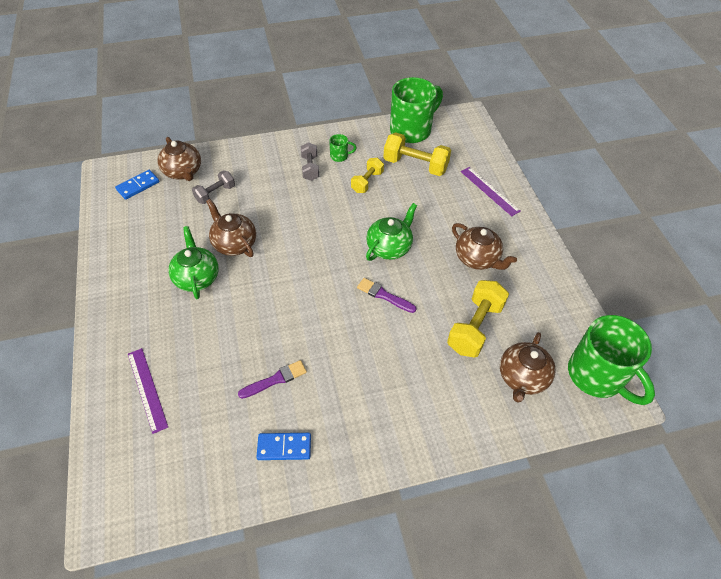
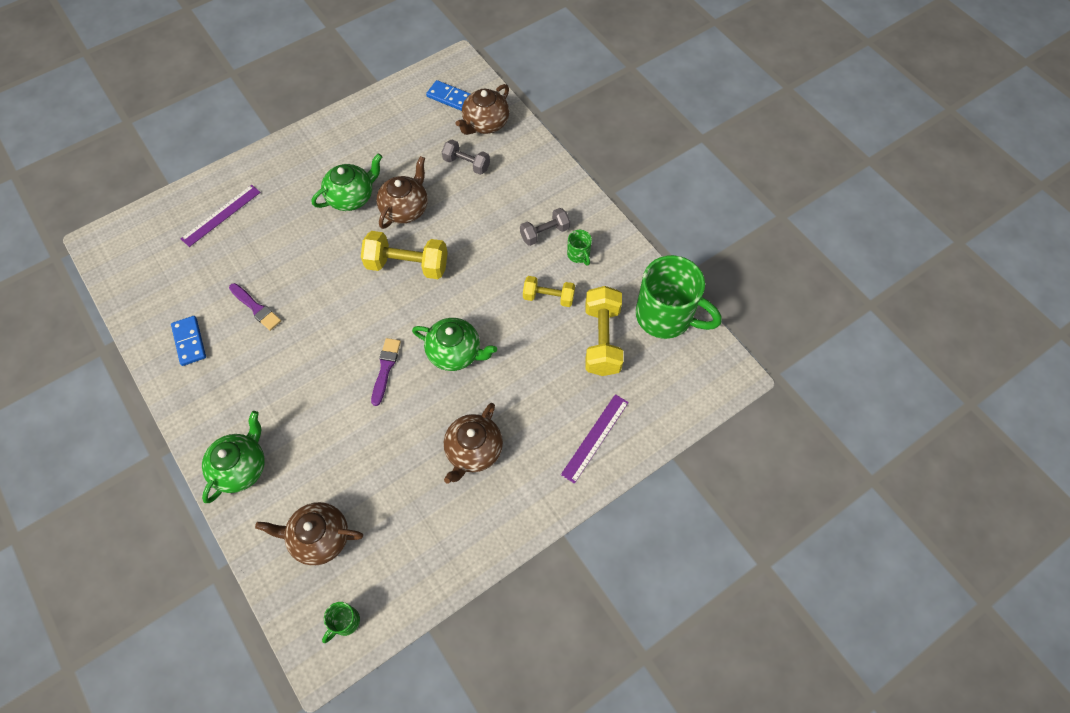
camera: 70 degrees right, 10 degrees up
(438, 425) = (241, 467): none -> green teapot
(475, 327) = (372, 472): yellow dumbbell -> yellow dumbbell (407, 265)
(597, 376) = (345, 622): green mug -> green mug, size x0.42

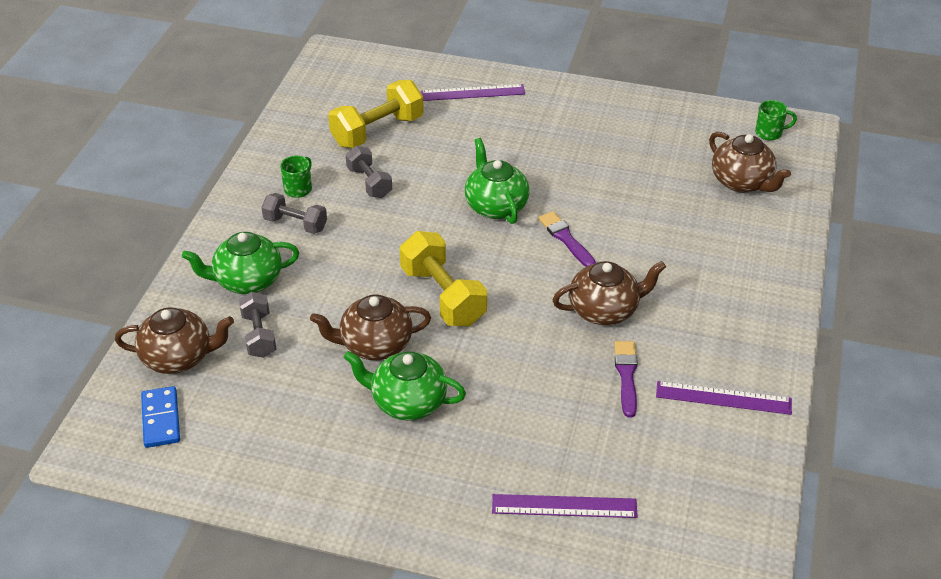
camera: 130 degrees left, 20 degrees down
(189, 341) = (723, 398): blue domino -> purple ruler
(241, 467) = (764, 265): green teapot -> green teapot (247, 281)
(385, 368) = (566, 239): purple brush -> purple brush turned 90 degrees clockwise
(473, 451) = (566, 145): brown teapot -> brown teapot (604, 310)
(548, 297) = (369, 182): yellow dumbbell -> grey dumbbell
(666, 316) = (311, 109): green mug -> none

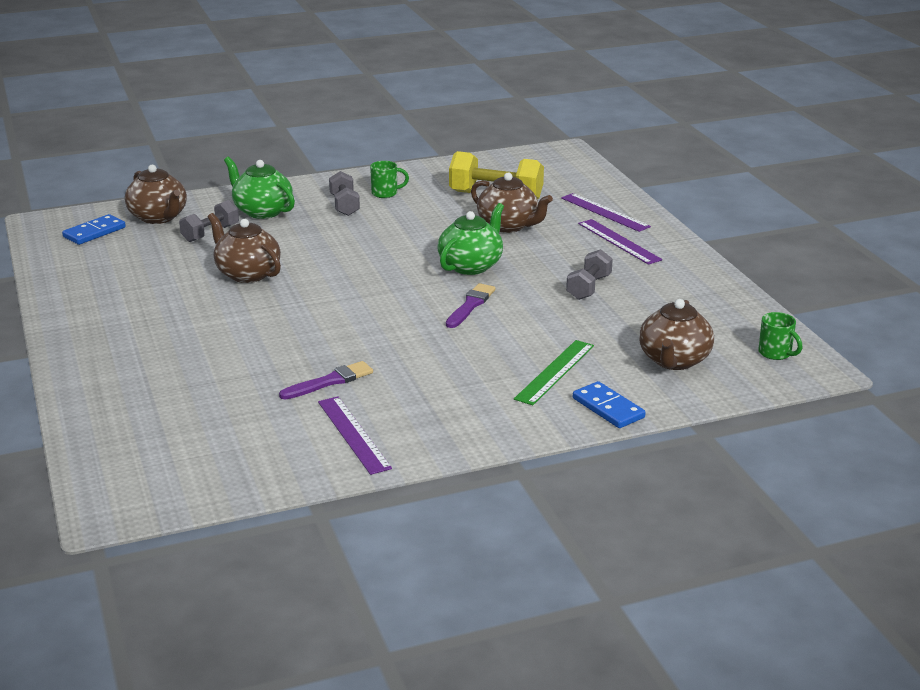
camera: 55 degrees right, 15 degrees down
(369, 182) = (429, 213): grey dumbbell -> grey dumbbell (588, 287)
(407, 402) = (199, 305): green teapot -> none
(443, 296) = (333, 280): yellow dumbbell -> none
(564, 506) = (147, 399): purple ruler -> purple ruler (619, 241)
(604, 310) = (400, 348): brown teapot -> brown teapot (508, 226)
(711, 246) = (555, 372): none -> green ruler
(784, 247) = (608, 408): none -> blue domino

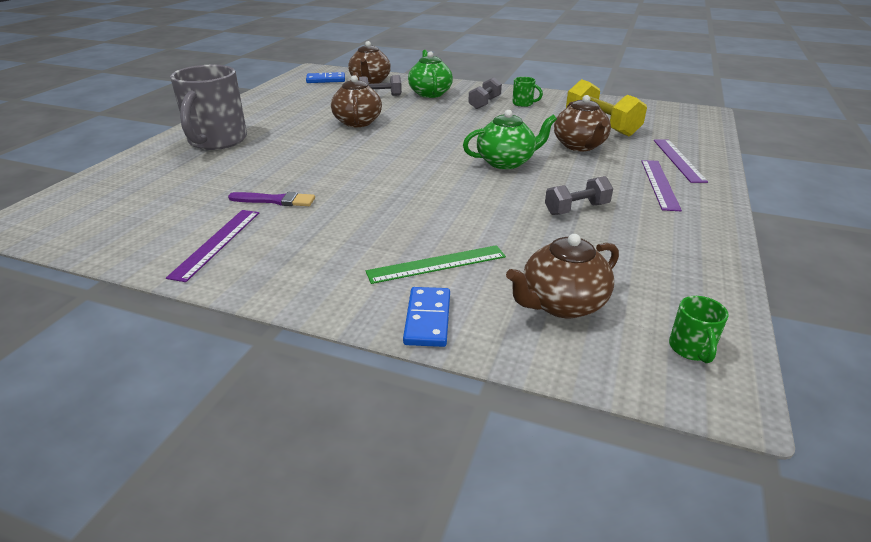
camera: 40 degrees right, 5 degrees up
(132, 353) = (217, 141): none -> grey mug
(470, 305) = (459, 188): purple brush -> none

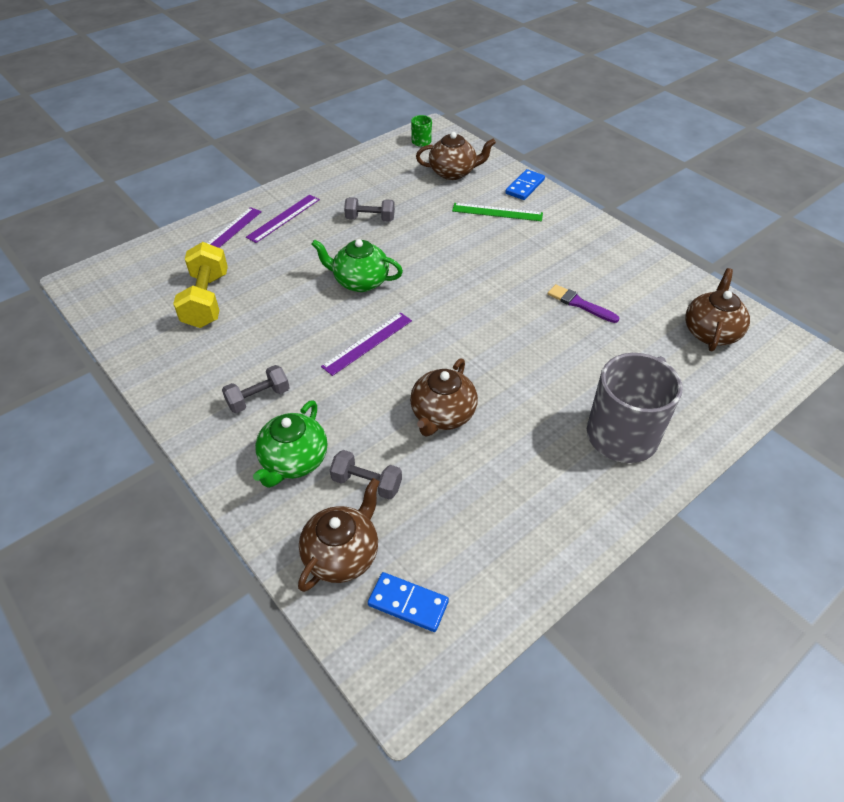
camera: 150 degrees left, 15 degrees up
(216, 243) = (631, 274): purple ruler -> purple ruler (367, 343)
(523, 104) = (218, 376): green mug -> none
(579, 146) = (272, 278): brown teapot -> brown teapot (710, 332)

